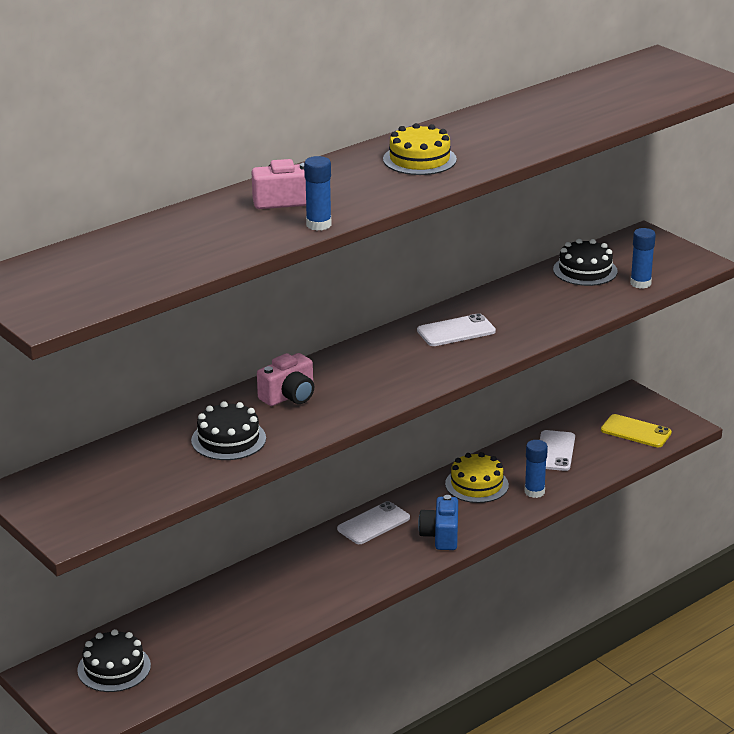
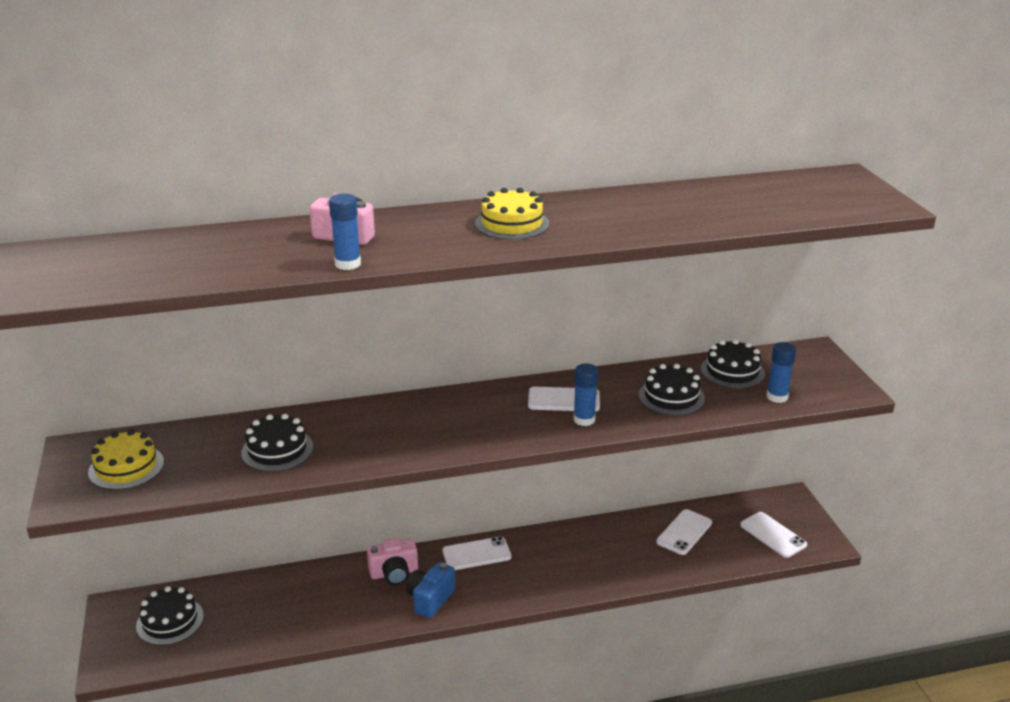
camera: 25 degrees right, 0 degrees up
(289, 396) = (365, 423): pink camera -> pink camera (394, 573)
(441, 536) = (524, 584): blue camera -> blue camera (430, 599)
(476, 484) = (591, 544): yellow cake -> yellow cake (126, 467)
(534, 492) = (638, 567): blue glue stick -> blue glue stick (584, 420)
(550, 305) = (671, 397): none -> black cake
(636, 431) = (773, 535): yellow phone -> white phone

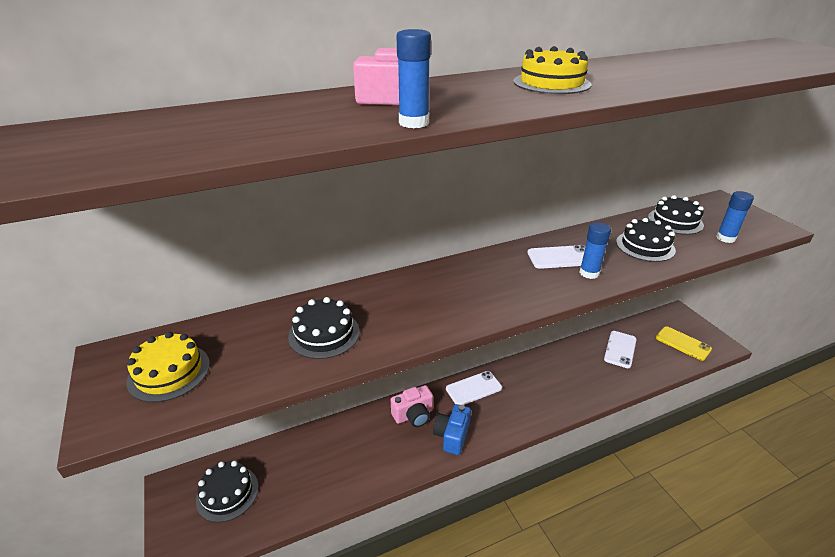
camera: 10 degrees left, 5 degrees up
(773, 535) = (683, 343): white phone -> yellow phone

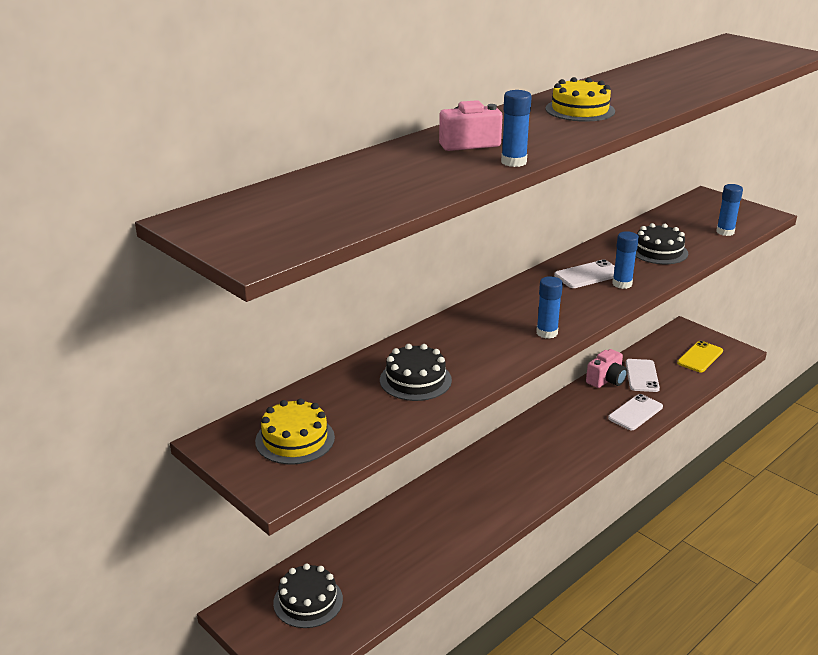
camera: 20 degrees left, 5 degrees down
(413, 415) = (463, 484): pink camera -> pink camera (606, 380)
(452, 436) = (514, 492): blue camera -> none
(473, 388) = (512, 445): white phone -> white phone (635, 412)
(482, 310) = (547, 333): none -> blue glue stick
(675, 221) = (674, 223): black cake -> none
(683, 343) = (700, 357): yellow phone -> yellow phone turned 75 degrees counterclockwise

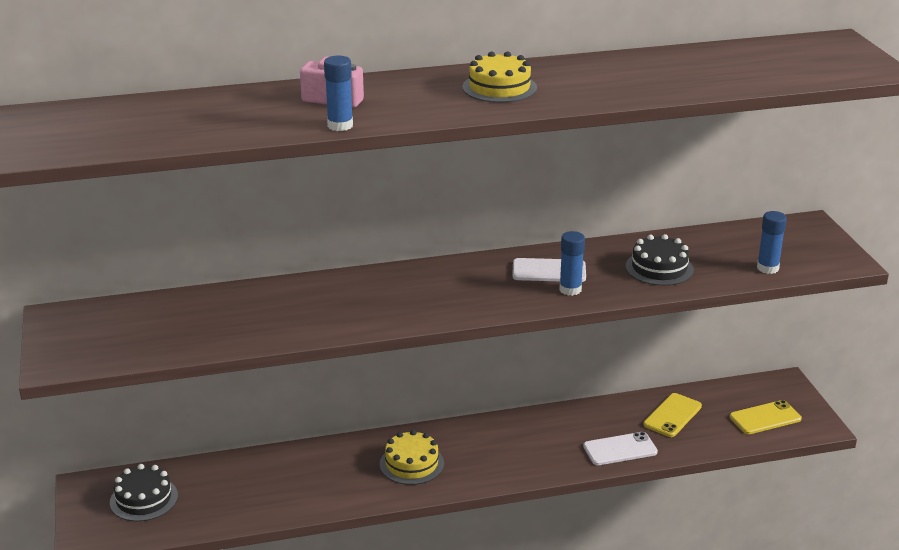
camera: 30 degrees right, 0 degrees up
(295, 439) = (110, 333): yellow cake -> yellow cake (411, 464)
(415, 380) = (260, 318): black cake -> none
(547, 333) = (429, 313): blue glue stick -> none
(606, 380) = (627, 407): pink camera -> none
(642, 376) = (672, 415): white phone -> yellow phone

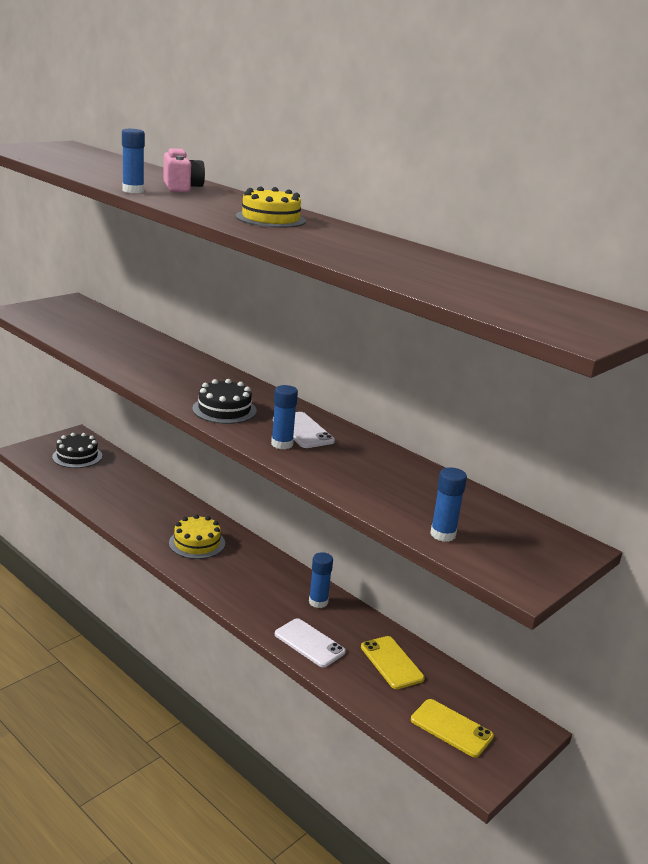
camera: 55 degrees right, 5 degrees down
(564, 423) = (318, 602): none -> blue glue stick
(659, 268) = (369, 477): black cake -> black cake (224, 410)
(672, 415) = (391, 662): yellow phone -> yellow phone turned 60 degrees clockwise

